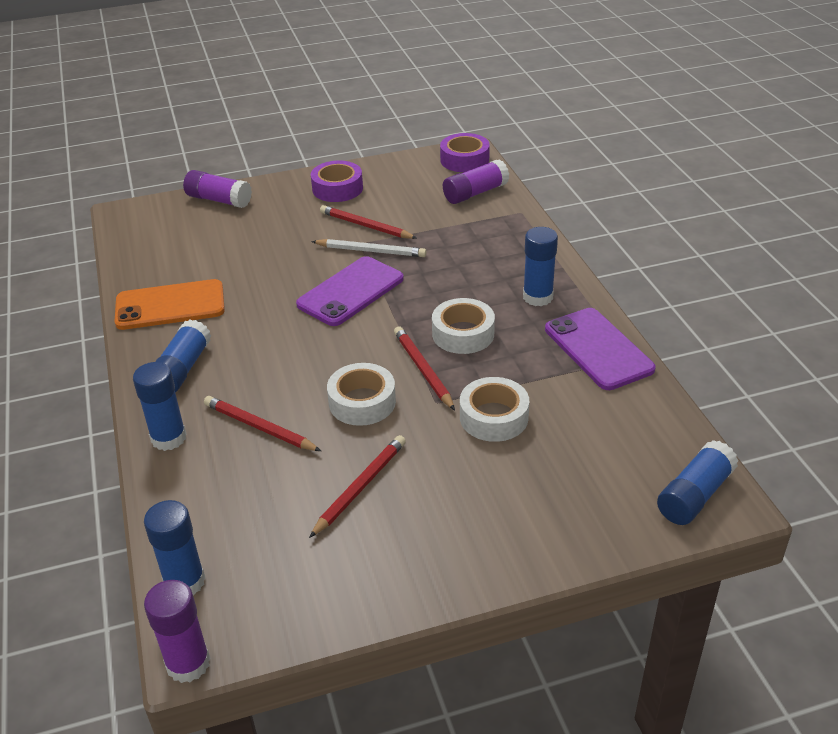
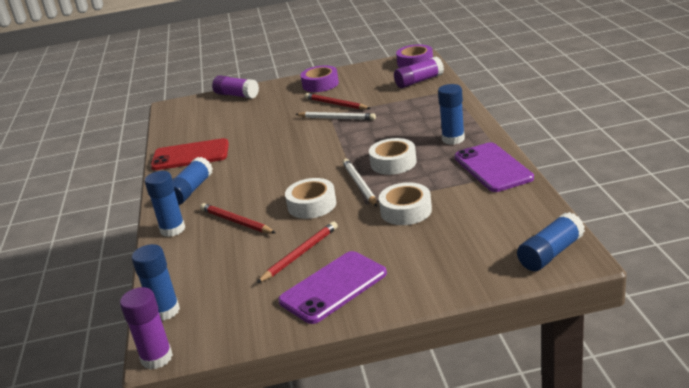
camera: 10 degrees right, 10 degrees down
(170, 305) = (190, 155): orange phone -> red phone
(350, 292) = (317, 142): purple phone -> purple phone (333, 287)
(423, 370) = (359, 185): red pencil -> white pencil

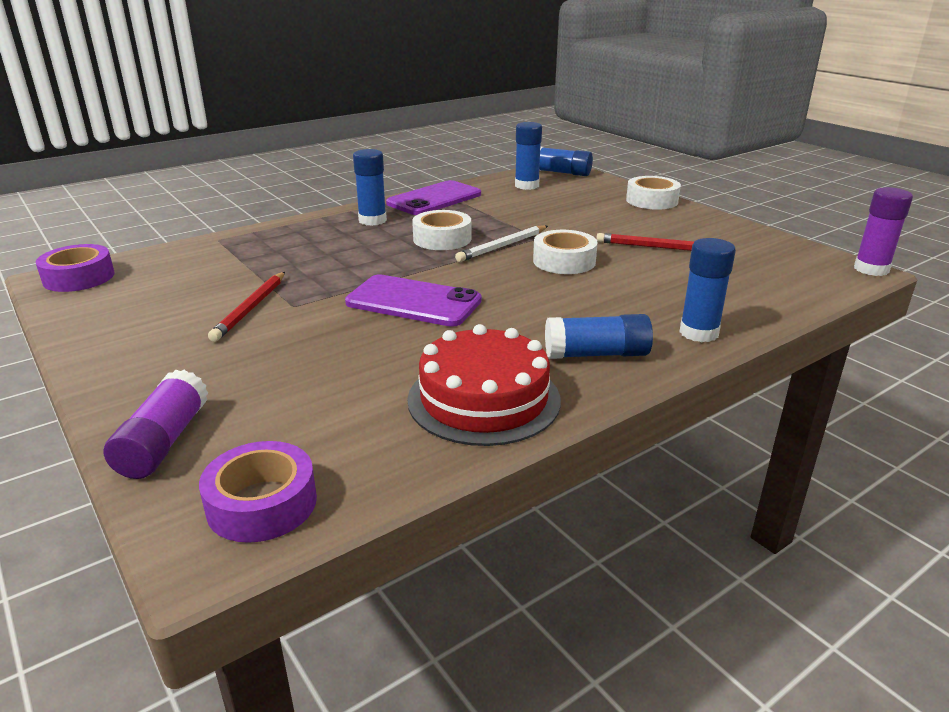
camera: 120 degrees left, 0 degrees up
(165, 311) = (821, 285): blue glue stick -> blue glue stick (526, 186)
(190, 155) = (484, 399): red phone -> red cake
(236, 222) = (637, 295): red pencil -> none
(320, 84) = (142, 344): purple tape -> purple tape (262, 503)
(333, 287) = (684, 225): purple phone -> purple phone (413, 302)
(337, 118) = (310, 296): white pencil -> none
(406, 211) = (539, 219): white tape -> white tape (652, 201)
(419, 81) = (171, 262): purple glue stick -> none

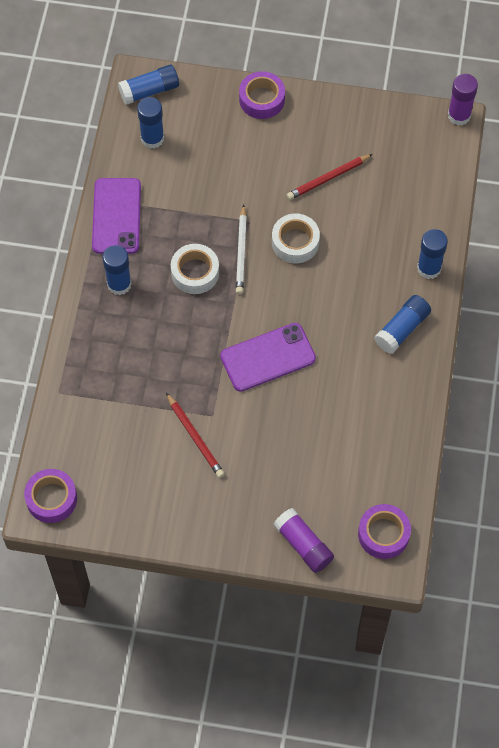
camera: 45 degrees left, 35 degrees up
(484, 399) = (391, 406): red cake -> none
(652, 201) = (262, 99): white tape -> purple tape

